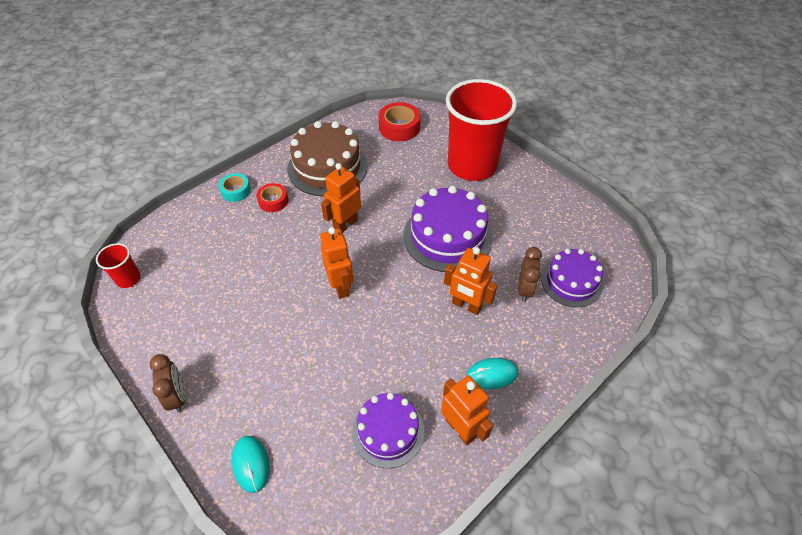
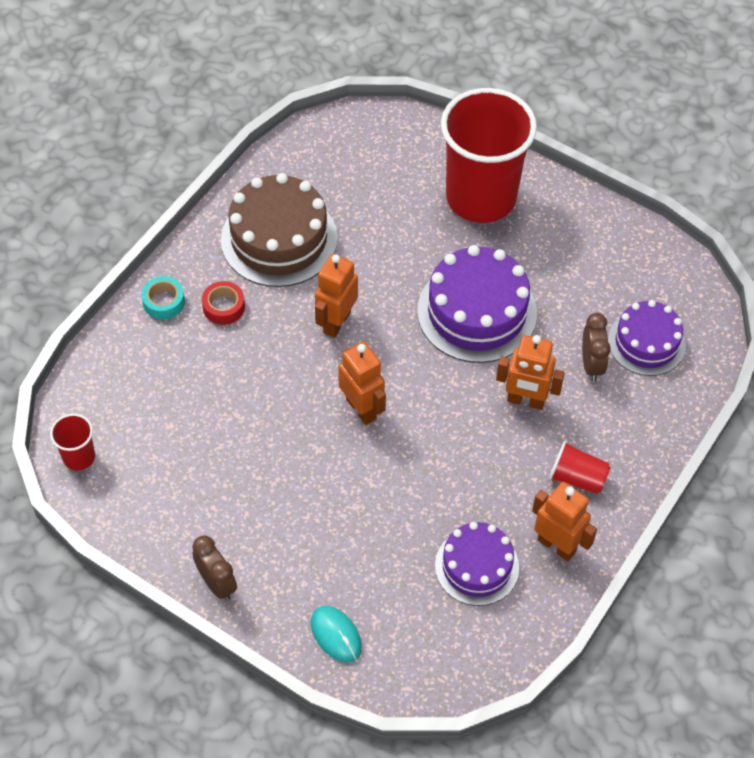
camera: 15 degrees left, 5 degrees up
(399, 127) = (359, 152): red tape -> none
(492, 374) = (577, 478): turquoise mouse -> red cup

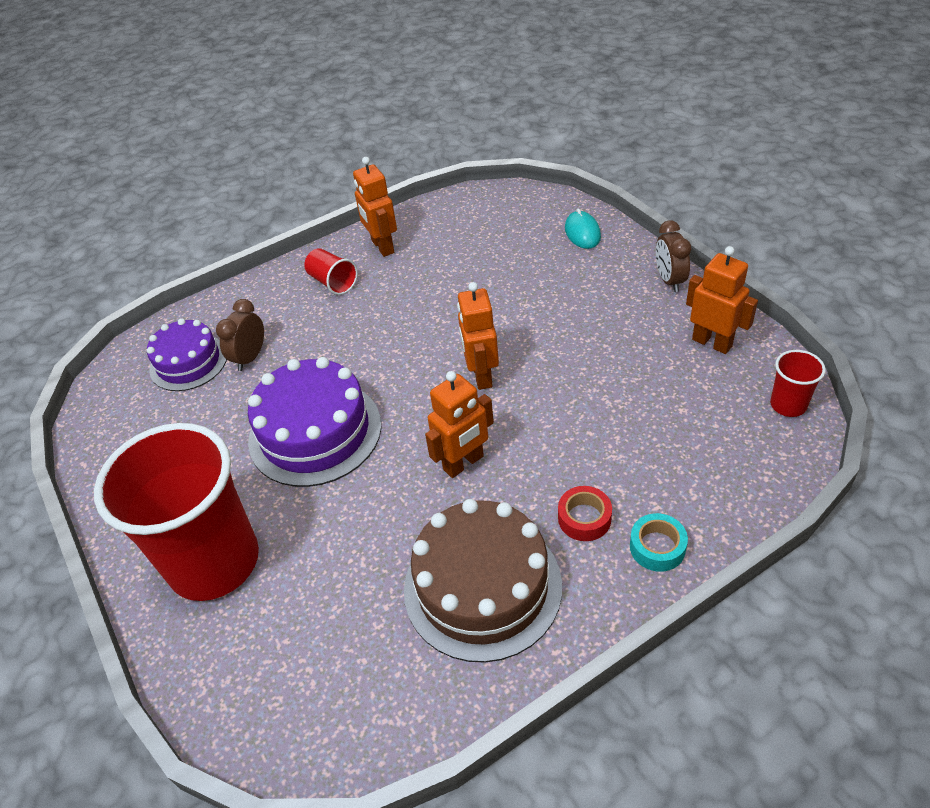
camera: 150 degrees left, 10 degrees down
(476, 566) = (451, 247): purple cake -> none
(525, 401) = (330, 344): orange robot -> orange robot (712, 342)

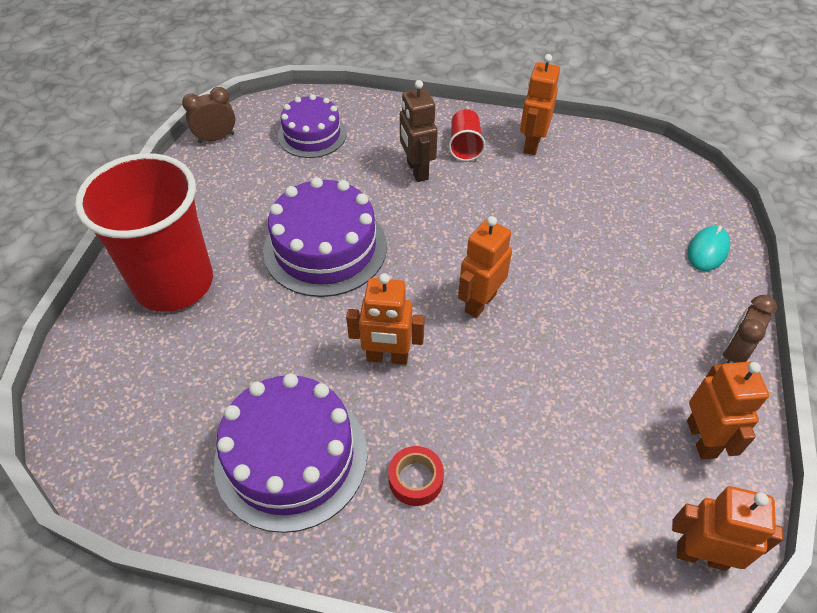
camera: 40 degrees right, 5 degrees up
(250, 358) = (349, 161): brown clock -> brown clock (216, 138)
(317, 325) = (417, 170): none -> brown robot
(482, 586) = (291, 457): brown cake -> purple cake
(657, 547) = (438, 556): turquoise tape -> none
(788, 405) = (701, 555): red cup -> orange robot

